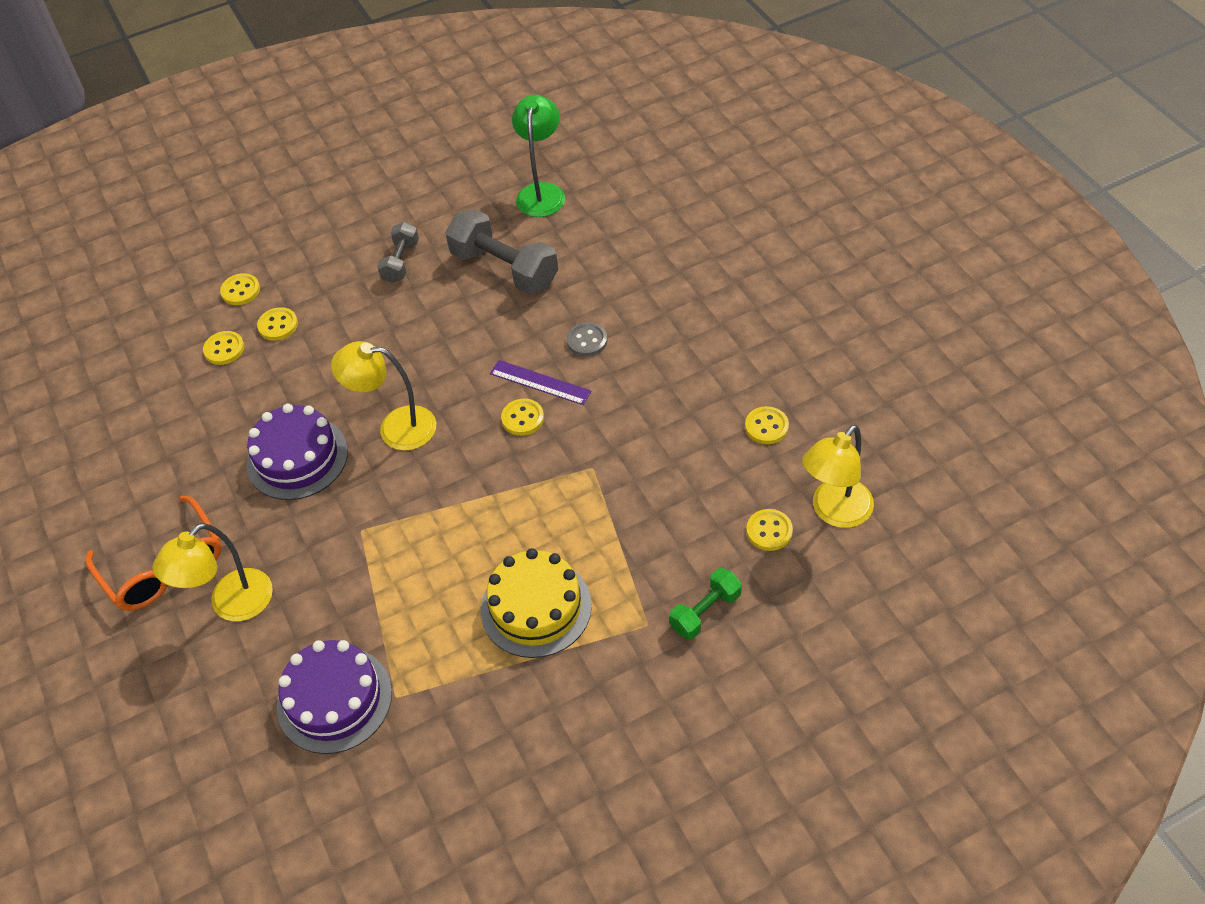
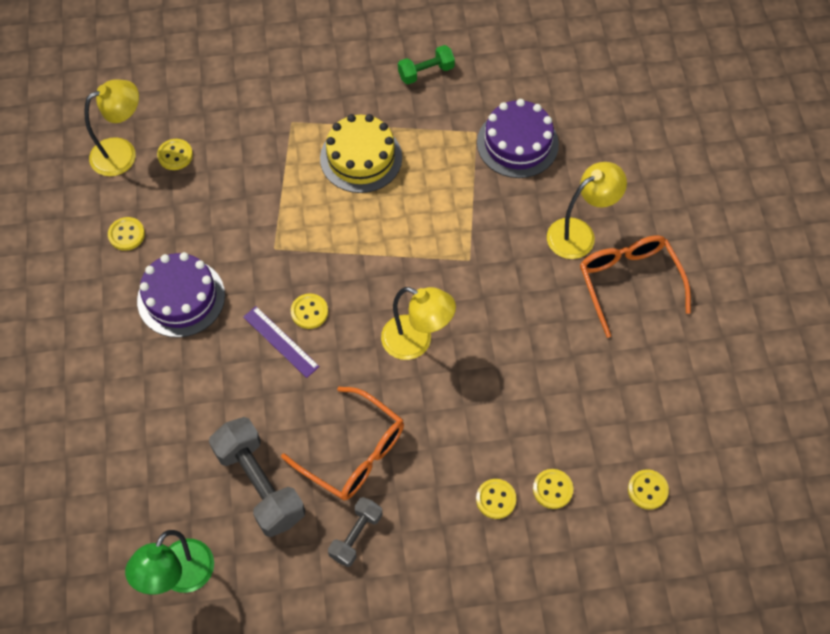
camera: 165 degrees left, 10 degrees up
(240, 291) = (525, 562): yellow button -> yellow button (647, 490)
(297, 458) = (506, 343): purple cake -> purple cake (181, 298)
(427, 317) = (353, 452): none -> orange glasses
(587, 341) = (223, 369): grey button -> none
(705, 612) = (249, 117): green dumbbell -> green dumbbell (426, 72)

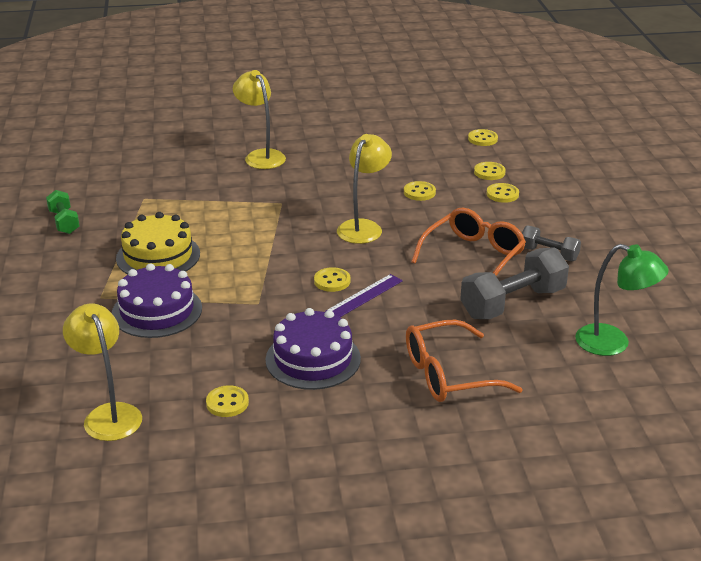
camera: 90 degrees left, 30 degrees down
(175, 155) = (123, 373): yellow button -> yellow button (419, 192)
(517, 143) = (162, 179): purple cake -> purple cake (157, 311)
(629, 283) = (309, 139): orange glasses -> orange glasses (449, 374)

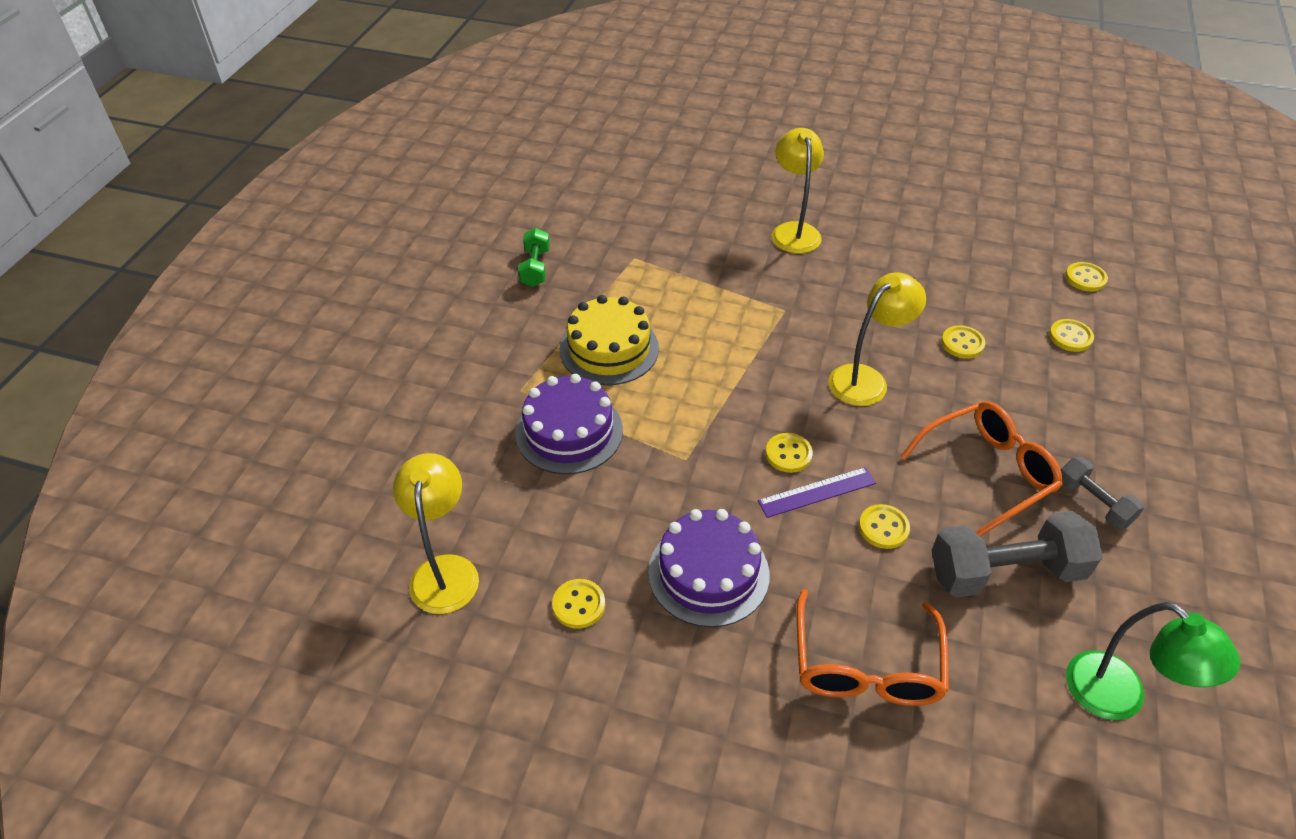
camera: 25 degrees right, 15 degrees up
(449, 374) = (866, 665): orange glasses -> orange glasses turned 90 degrees counterclockwise
(502, 194) = (1072, 379): yellow button -> yellow button (883, 528)

